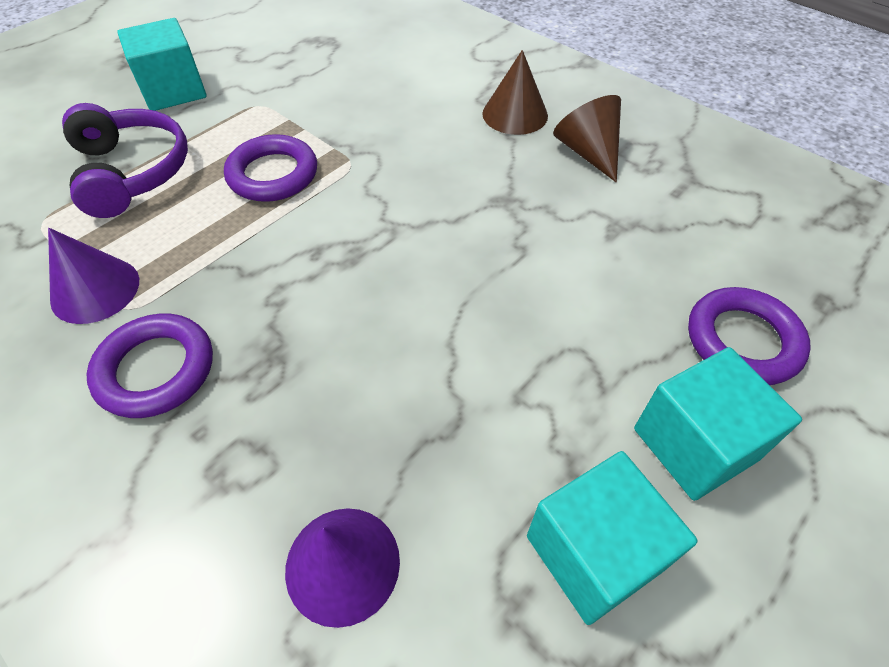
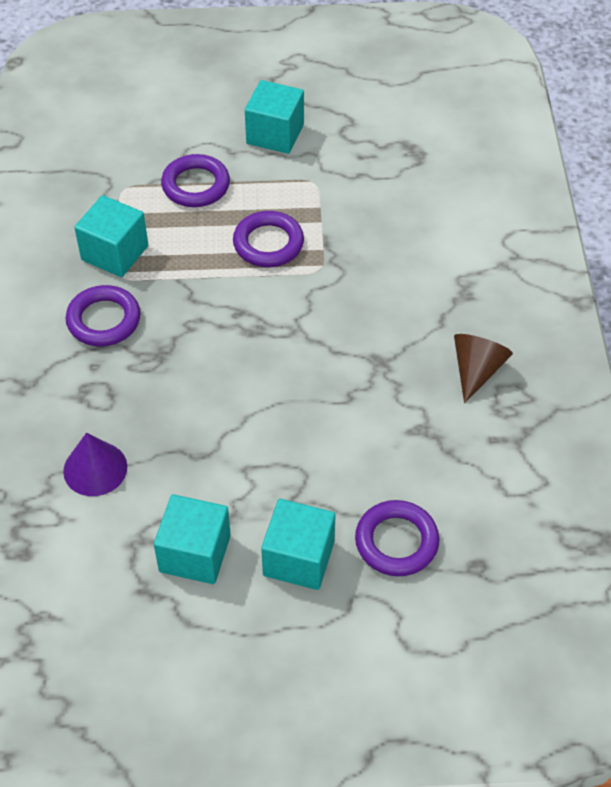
camera: 45 degrees right, 0 degrees up
(95, 290) = (115, 253): purple cone -> turquoise cube
(131, 172) = (196, 185): purple headphones -> purple ring
(515, 114) = (467, 307): brown cone -> none

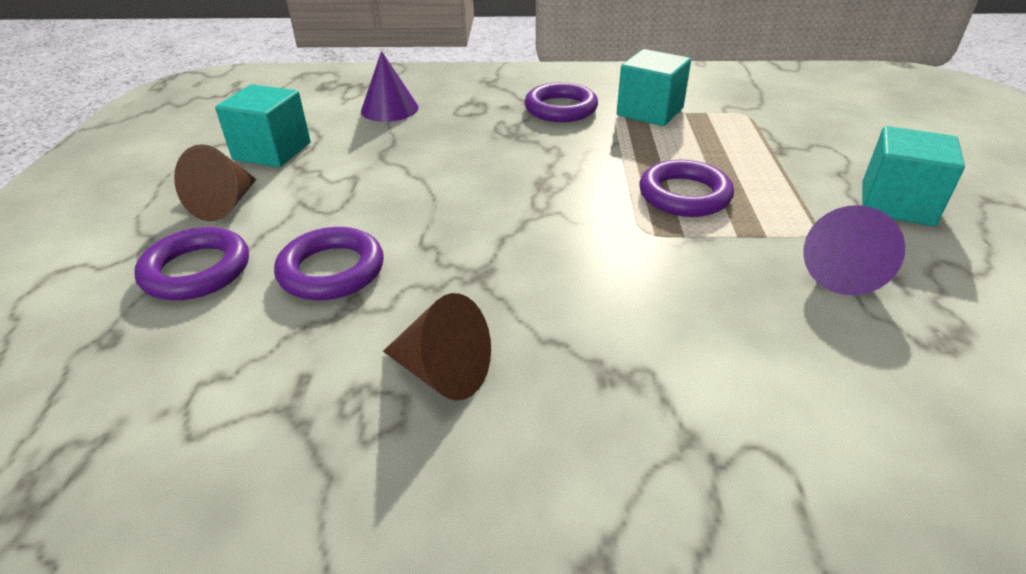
camera: 95 degrees right, 15 degrees down
(196, 185) = (768, 151): purple ring -> purple ring (331, 270)
(298, 558) = (225, 204): turquoise cube -> brown cone
(357, 180) = (840, 272): none -> purple cone

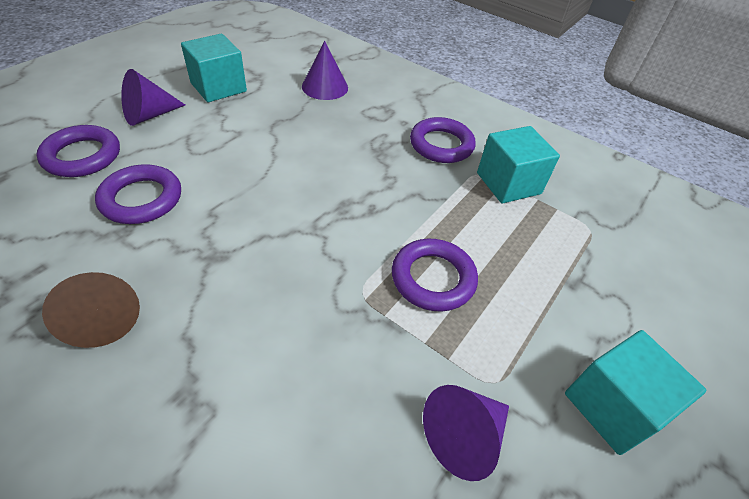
camera: 30 degrees right, 10 degrees up
(225, 204) = (149, 115): brown cone -> purple cone

